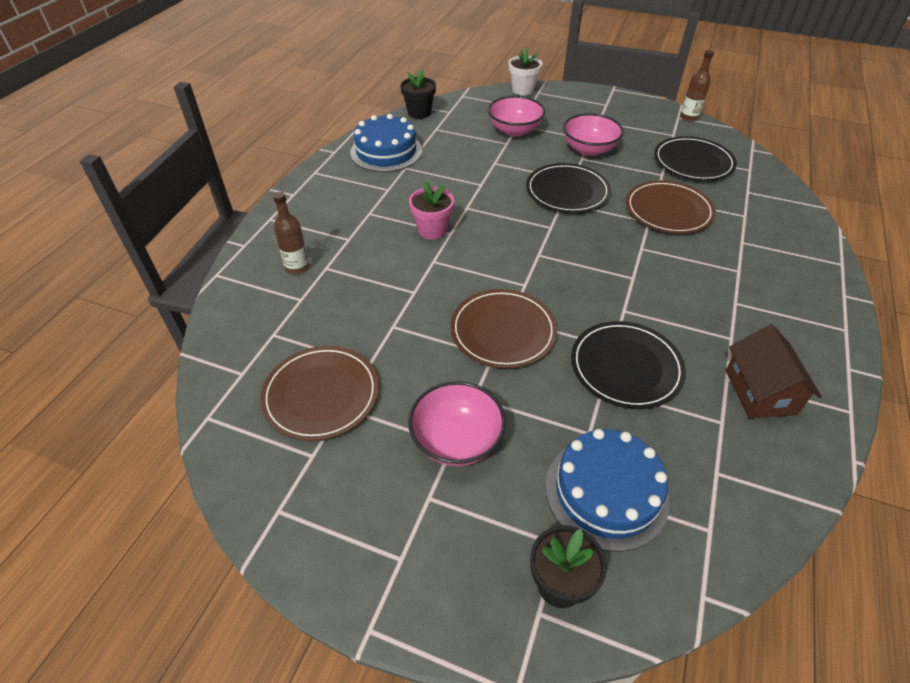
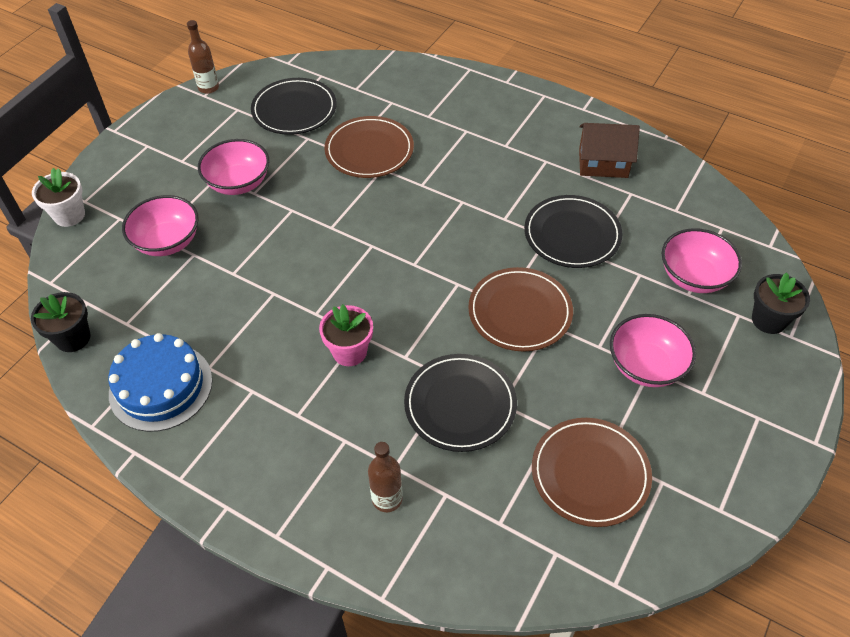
camera: 80 degrees left, 5 degrees up
(567, 191) = (313, 219): black plate -> black plate (460, 404)
(606, 492) = (694, 276): blue cake -> pink bowl

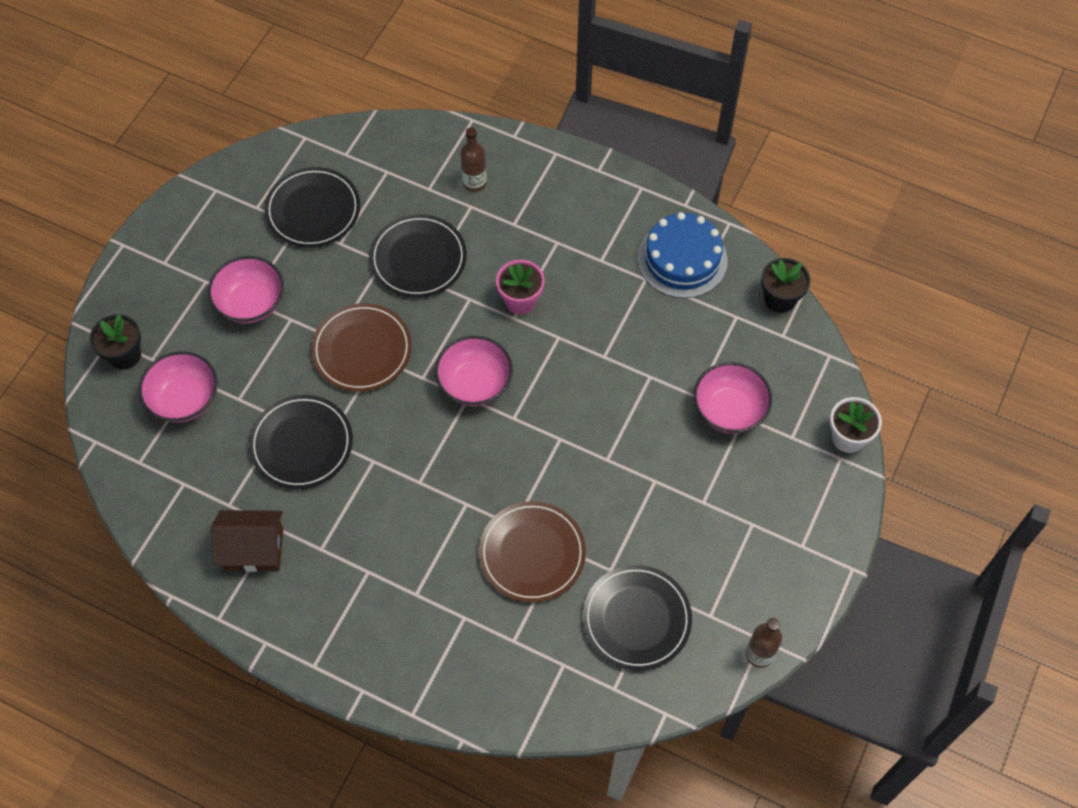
camera: 175 degrees right, 10 degrees up
(238, 183) = (676, 494): pink bowl -> pink bowl (475, 383)
(590, 473) = (313, 210): brown plate -> black plate

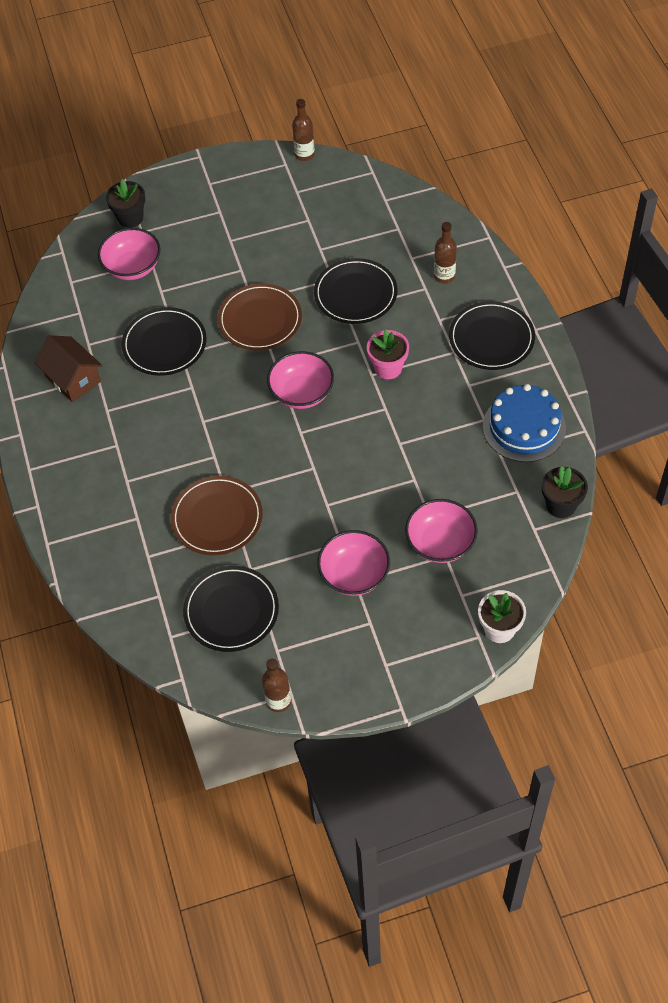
camera: 50 degrees right, 5 degrees down
(223, 168) = (304, 154): none -> brown bottle
(251, 303) = (230, 243): pink bowl -> pink bowl (354, 575)
(313, 210) = (327, 218): black plate -> black plate (491, 338)

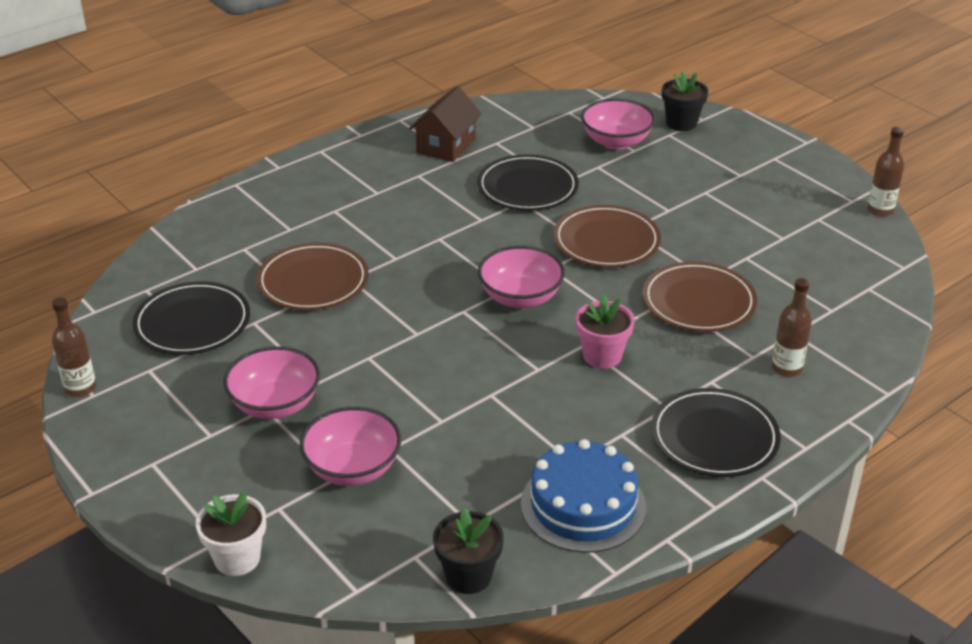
camera: 65 degrees right, 20 degrees down
(355, 294) = (698, 301): black plate -> brown plate

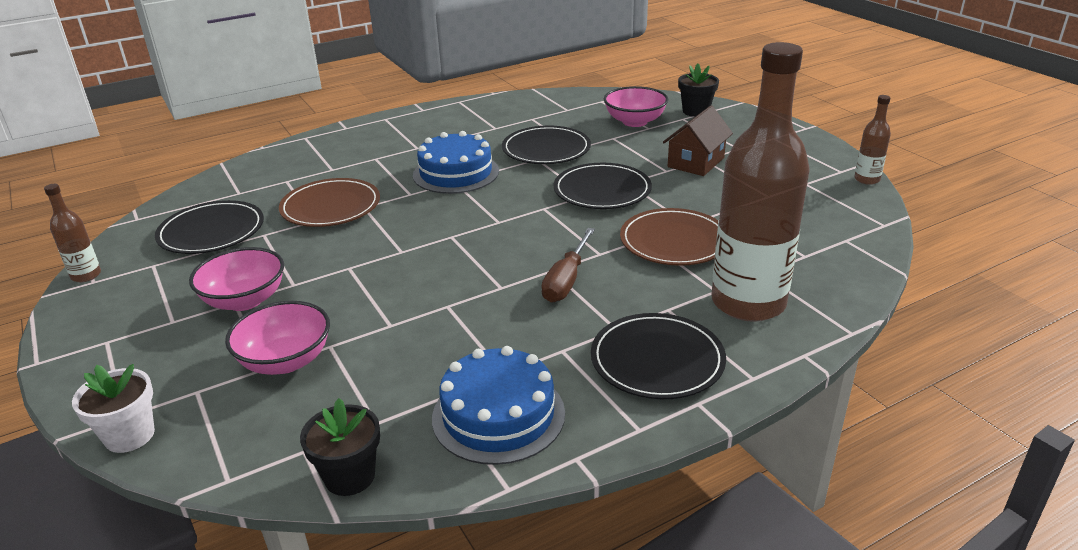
camera: 10 degrees right, 5 degrees down
(436, 226) = (456, 173): none -> blue cake
(446, 145) = (489, 119): brown house -> brown house (695, 162)
(520, 297) = (507, 229): pink bowl -> none
(602, 356) = (566, 280): pink flower pot -> brown screwdriver
(606, 241) = (602, 190): brown plate -> black plate
(786, 368) = (748, 303): brown bottle -> brown bottle, size x2.37

